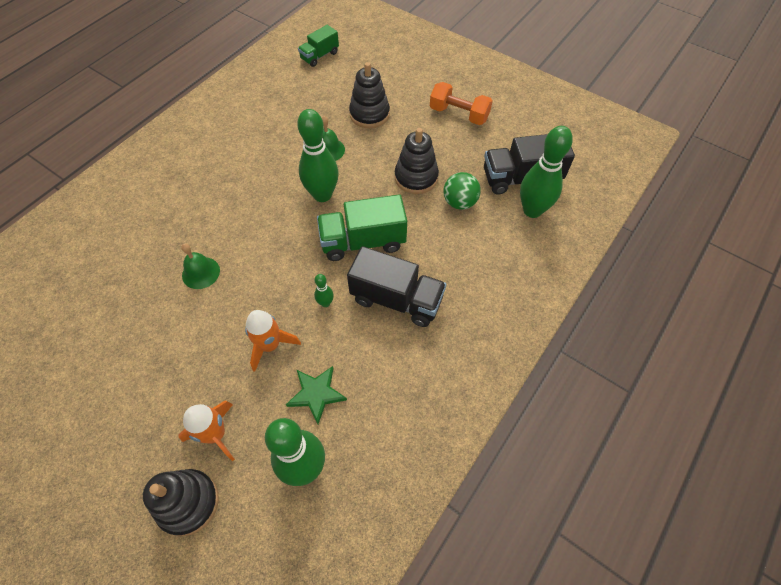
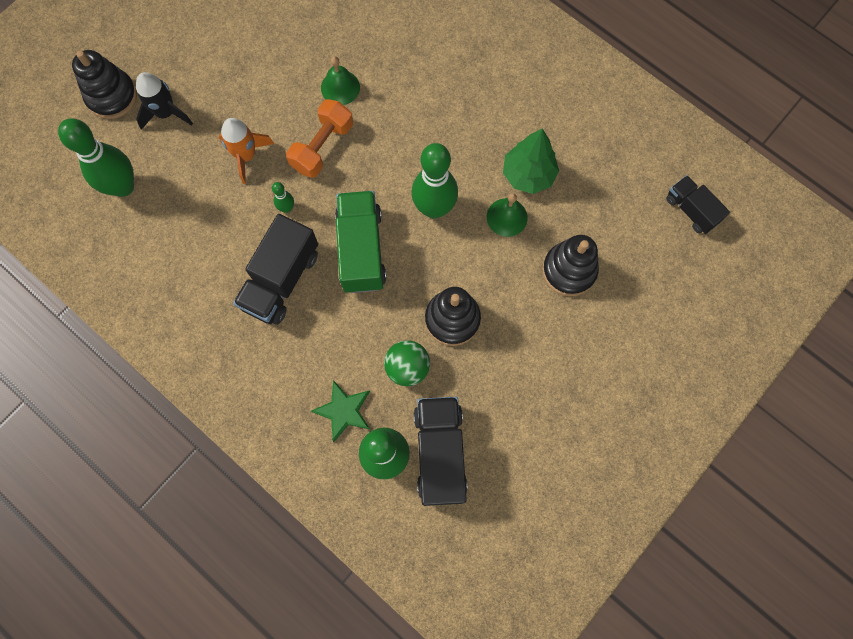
camera: 95 degrees right, 15 degrees up
(215, 434) = (166, 113): orange rocket -> black rocket
(292, 139) = (528, 175): none -> green tree
(316, 394) = (189, 197): green star -> green star (343, 411)
(319, 56) = (691, 210): green truck -> black truck
(459, 114) = (563, 390): orange dumbbell -> orange dumbbell (322, 147)

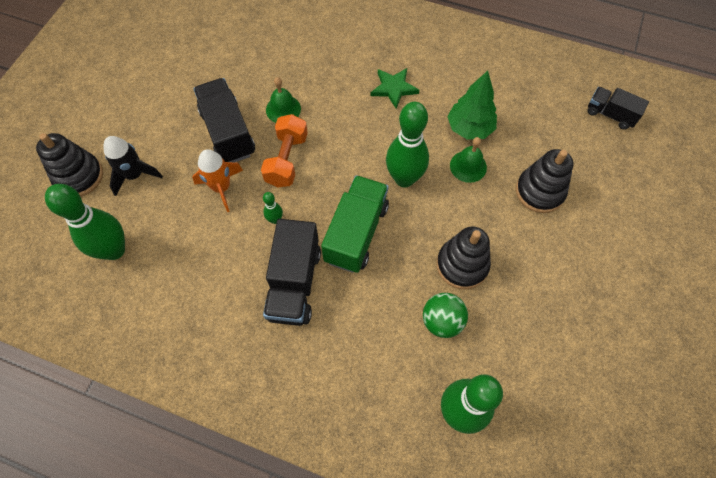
camera: 20 degrees left, 10 degrees down
(343, 411) = (401, 383): green star -> green star (393, 88)
(361, 250) = (356, 233): green truck -> green truck turned 45 degrees clockwise
(440, 453) = (506, 389): black truck -> black truck (228, 133)

